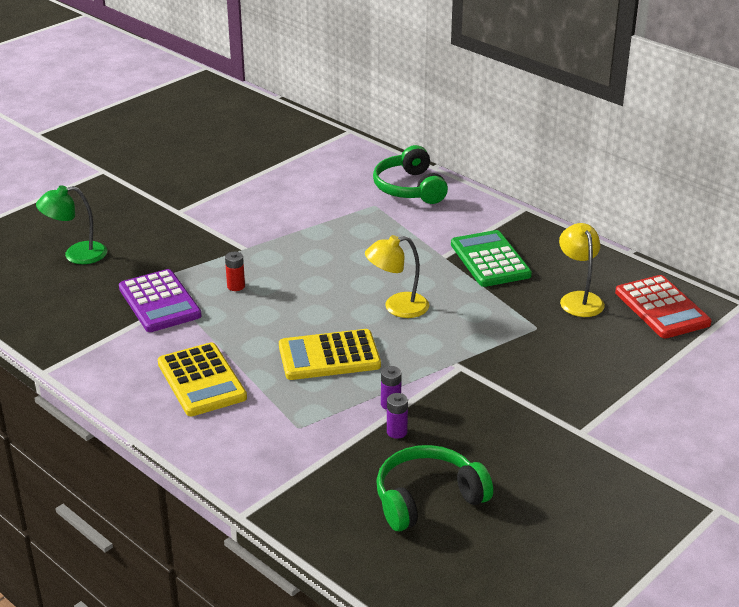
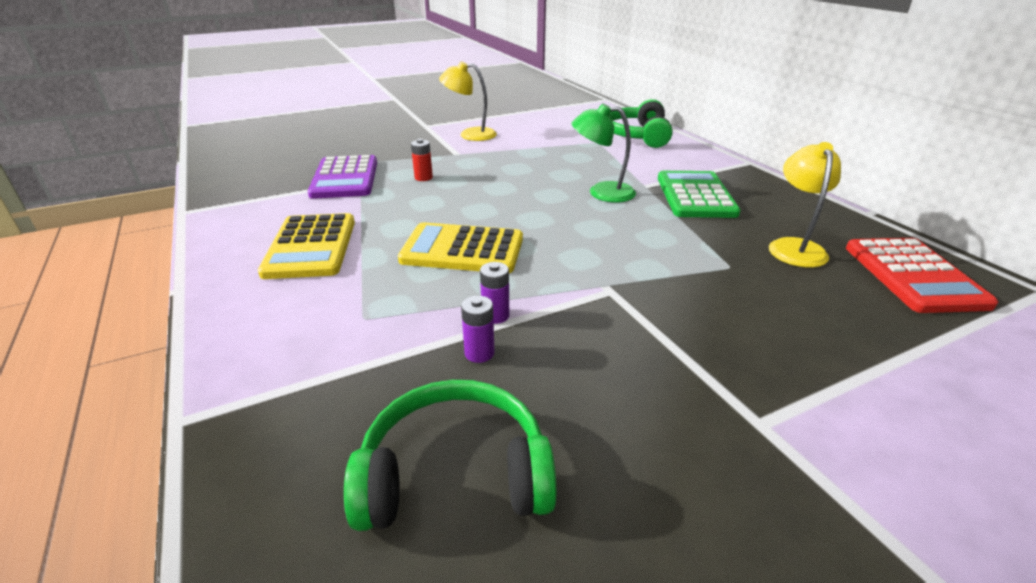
camera: 20 degrees right, 0 degrees up
(76, 255) = (317, 139): green lamp -> green lamp (601, 192)
(397, 307) = (569, 219): yellow lamp -> yellow lamp (470, 135)

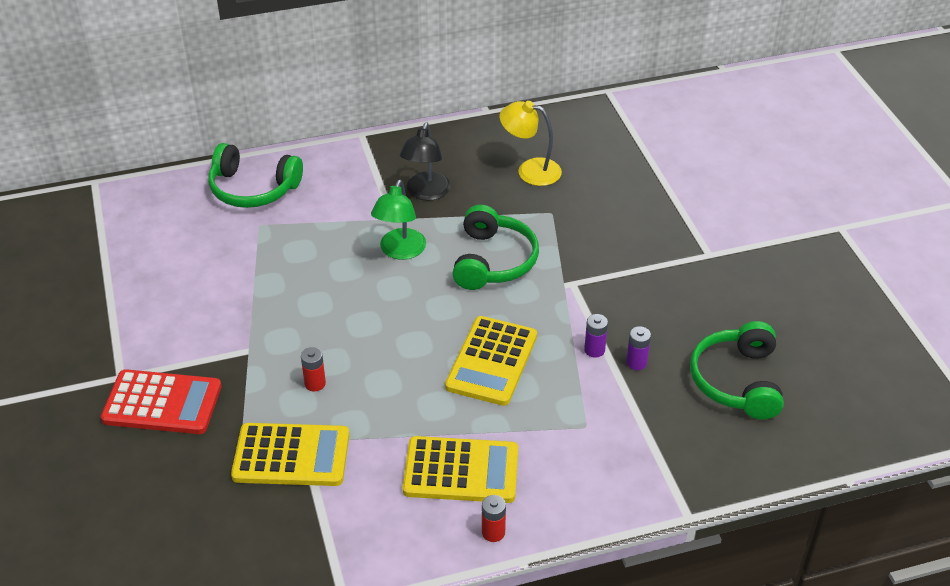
camera: 80 degrees left, 10 degrees up
(223, 270) = (493, 532): none -> red battery
(345, 178) = (291, 456): purple calculator -> yellow calculator
(470, 135) = (182, 333): yellow lamp -> none
(618, 237) = (493, 261): none -> green headphones
(695, 196) = (426, 193): green calculator -> black lamp
(913, 275) = (580, 133): red calculator -> red calculator (162, 403)

